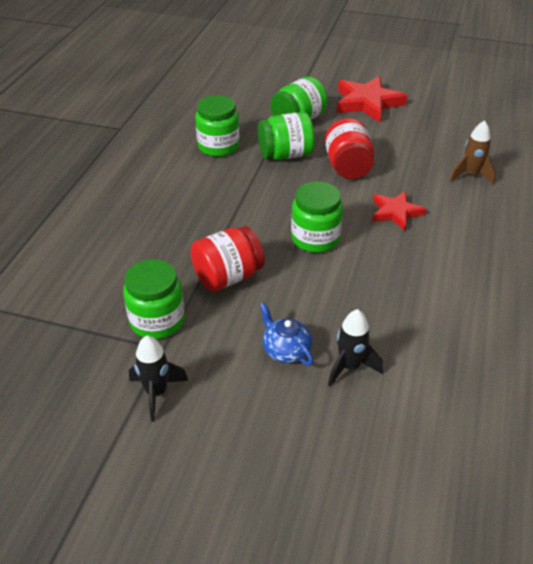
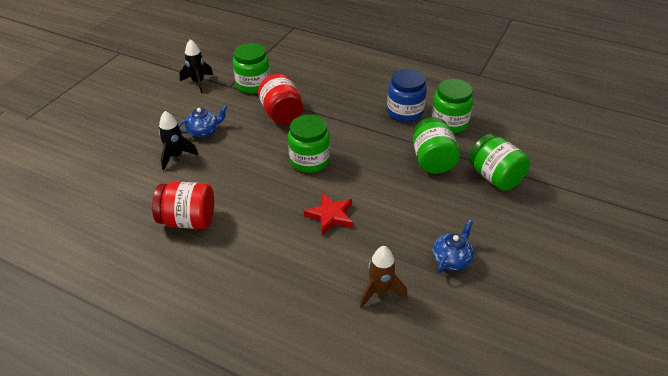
camera: 100 degrees right, 0 degrees up
(204, 176) = (405, 112): none -> blue jar
(348, 167) = (407, 198): red jar -> red jar (188, 220)
(367, 103) = (536, 238): red star -> none
(413, 141) = (451, 259): none -> blue teapot

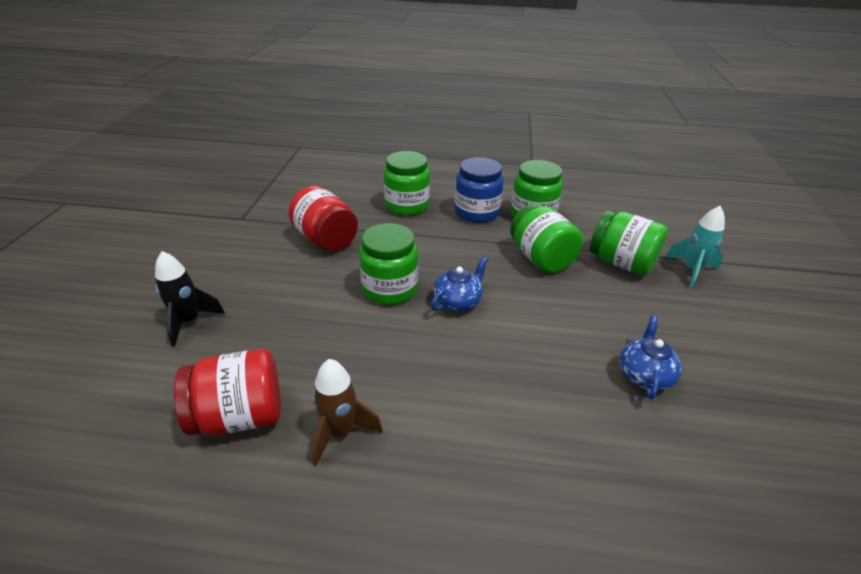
camera: 20 degrees left, 5 degrees down
(198, 82) = (194, 221): black rocket -> none
(204, 131) = (223, 279): blue teapot -> blue teapot (458, 301)
(253, 84) = (273, 212): green jar -> green jar (407, 205)
(330, 215) = (454, 355): red star -> none
(380, 291) = (585, 450): brown rocket -> brown rocket (340, 432)
(549, 195) = (691, 270): none -> turquoise rocket

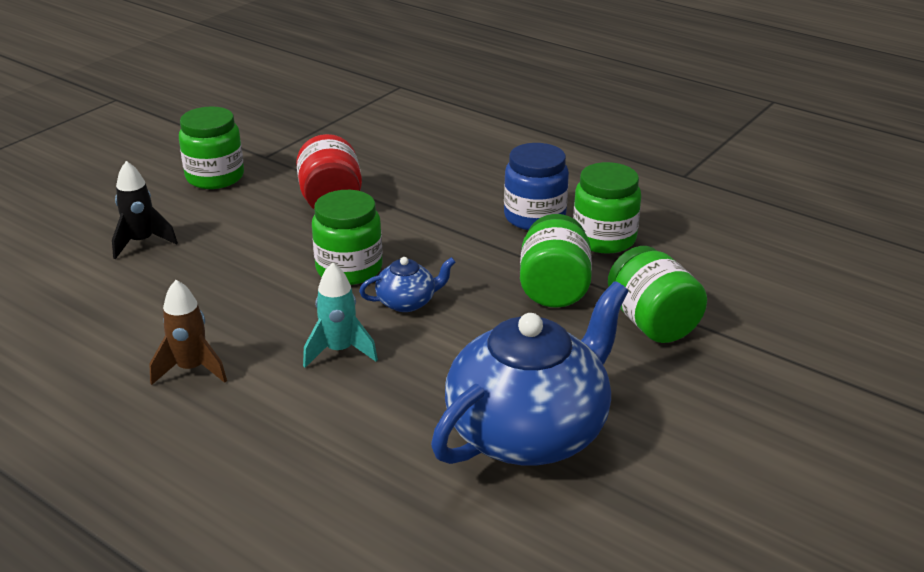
camera: 30 degrees right, 5 degrees down
(240, 416) = (124, 329): red jar -> none
(407, 205) = (457, 187): green jar -> green jar (215, 177)
(644, 375) = (529, 431): blue teapot -> blue teapot, size x2.32
(691, 270) = (738, 358): turquoise rocket -> turquoise rocket (339, 351)

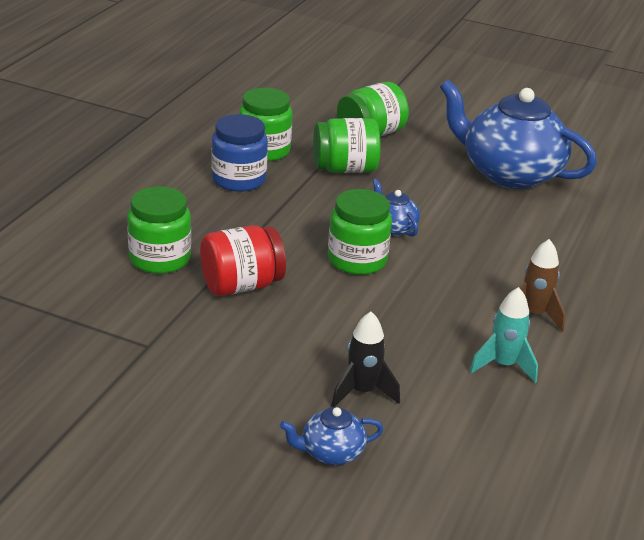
camera: 105 degrees left, 0 degrees up
(81, 219) = (331, 452): none -> blue teapot
(215, 177) = (206, 373): green jar -> green jar (160, 259)
(339, 351) = (471, 250): turquoise rocket -> turquoise rocket (503, 365)

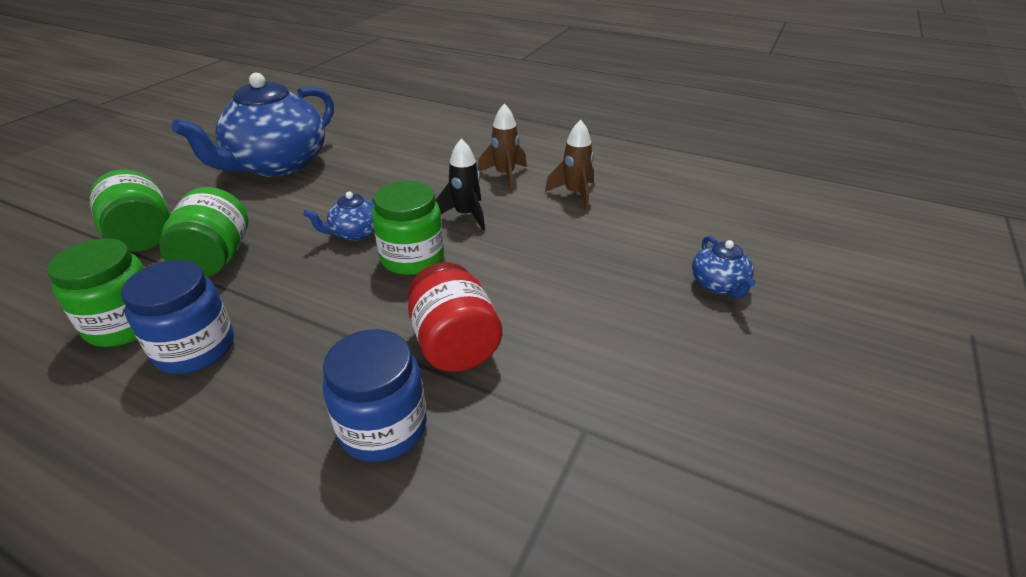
camera: 85 degrees left, 5 degrees up
(160, 259) = (383, 427): green jar -> blue jar
(362, 392) = (628, 264): black rocket -> black rocket (465, 215)
(503, 365) = (575, 194): turquoise rocket -> brown rocket

